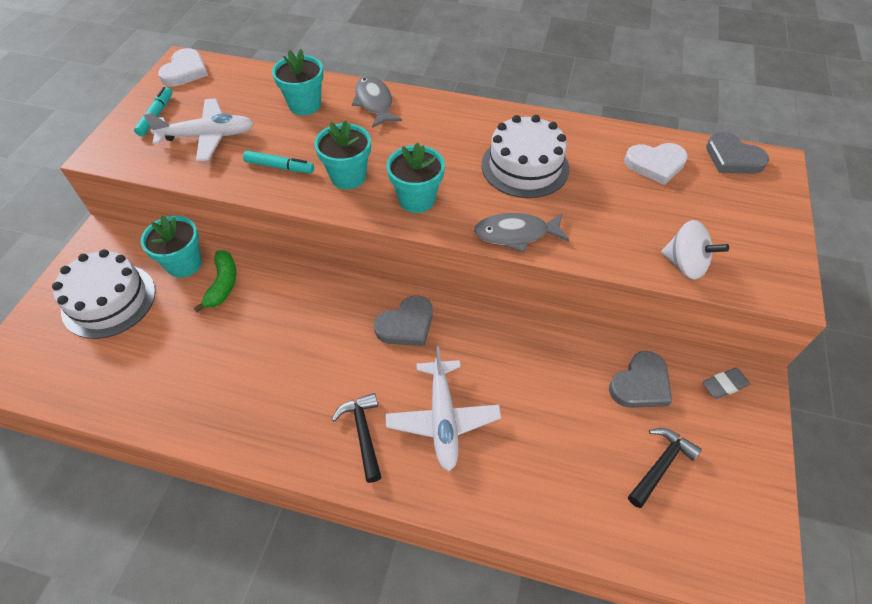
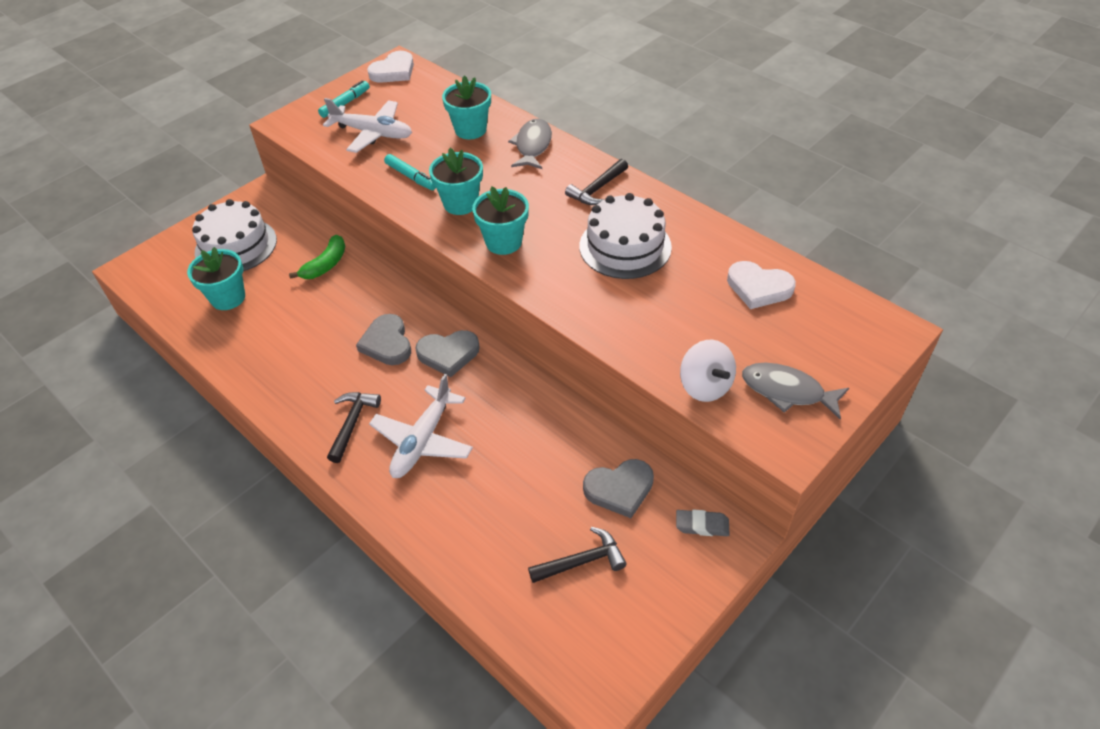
camera: 30 degrees right, 5 degrees down
(184, 264) = (307, 237): turquoise flower pot -> turquoise flower pot (228, 298)
(461, 124) = (597, 189): none -> black hammer
(516, 234) = (567, 302): grey fish -> grey fish (787, 391)
(732, 158) = (849, 309): grey heart -> grey heart (387, 343)

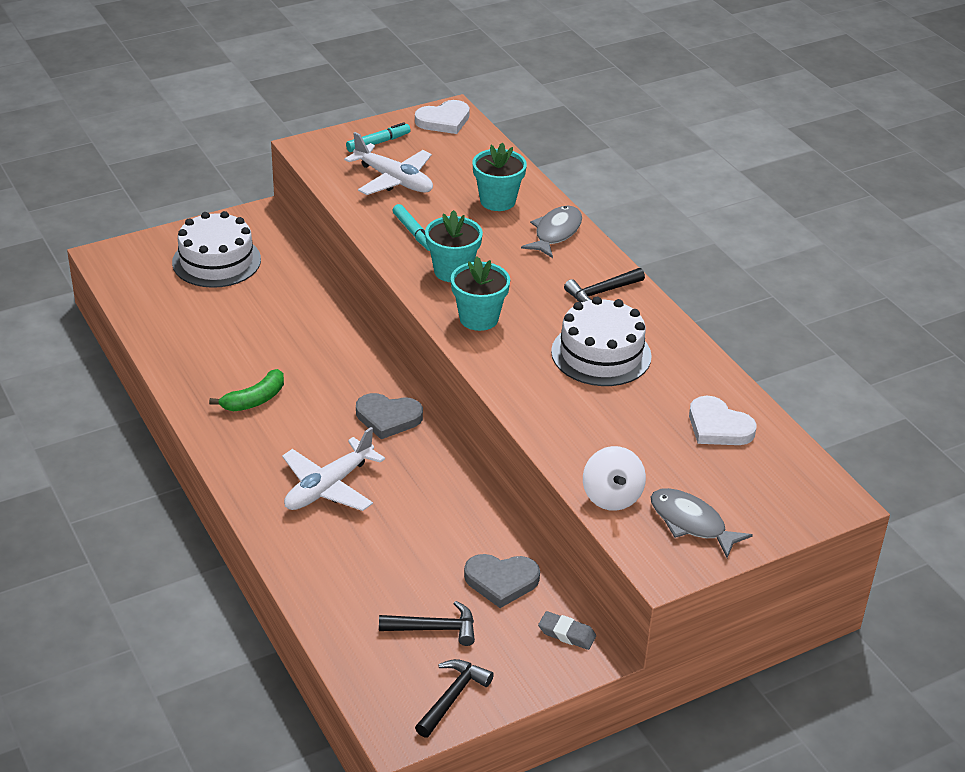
camera: 15 degrees right, 10 degrees down
(228, 298) = (190, 308): turquoise flower pot -> none
(326, 265) = (300, 302): green banana -> green banana (255, 400)
(352, 423) = (267, 453): black hammer -> black hammer (452, 697)
(387, 343) = (331, 392): grey heart -> none

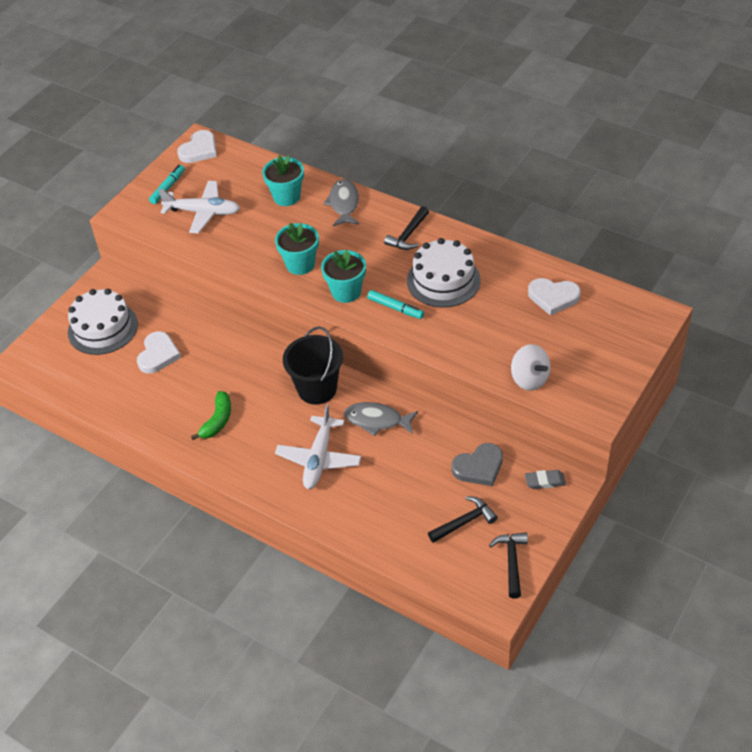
camera: 25 degrees left, 10 degrees up
(250, 310) = (158, 355): none -> white heart
(388, 418) = (317, 389): grey heart -> black bucket
(414, 233) = (250, 247): turquoise marker -> turquoise marker (395, 308)
(691, 523) = (589, 373): grey fish -> grey fish (377, 420)

